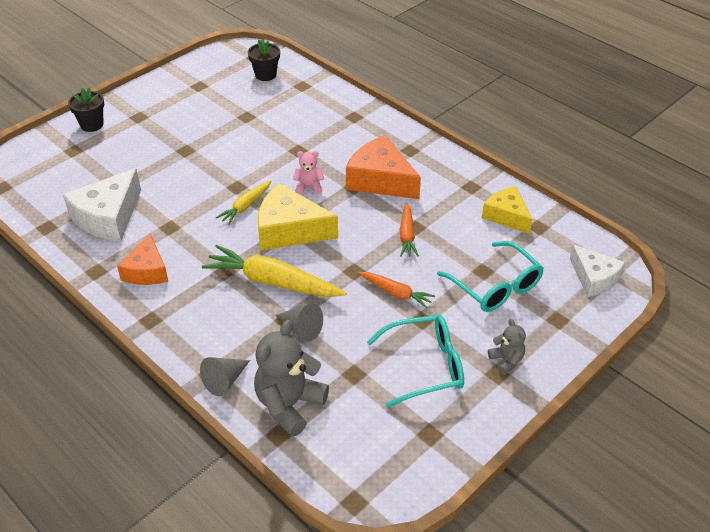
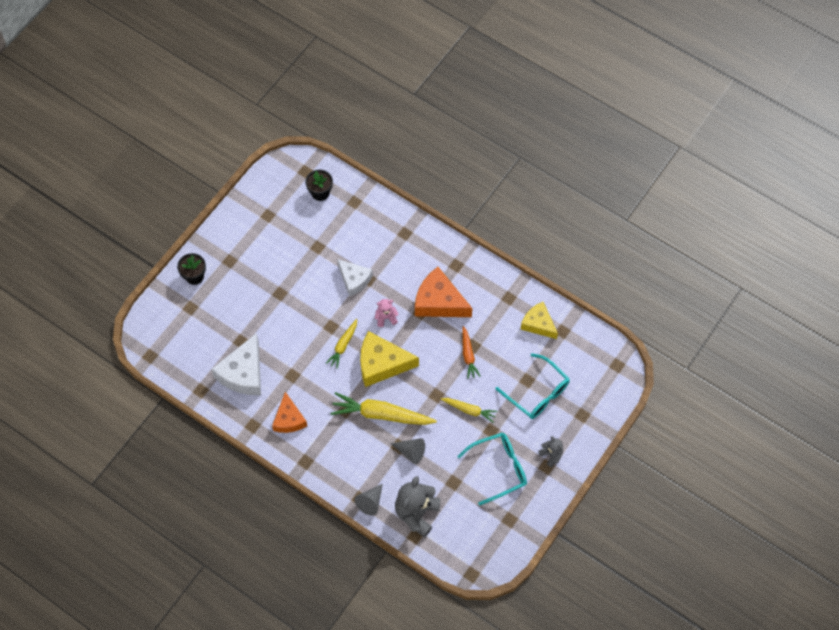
camera: 10 degrees left, 20 degrees up
(396, 293) = (469, 410): orange carrot -> yellow carrot
(594, 278) = (605, 374): white cheese -> white cheese (354, 280)

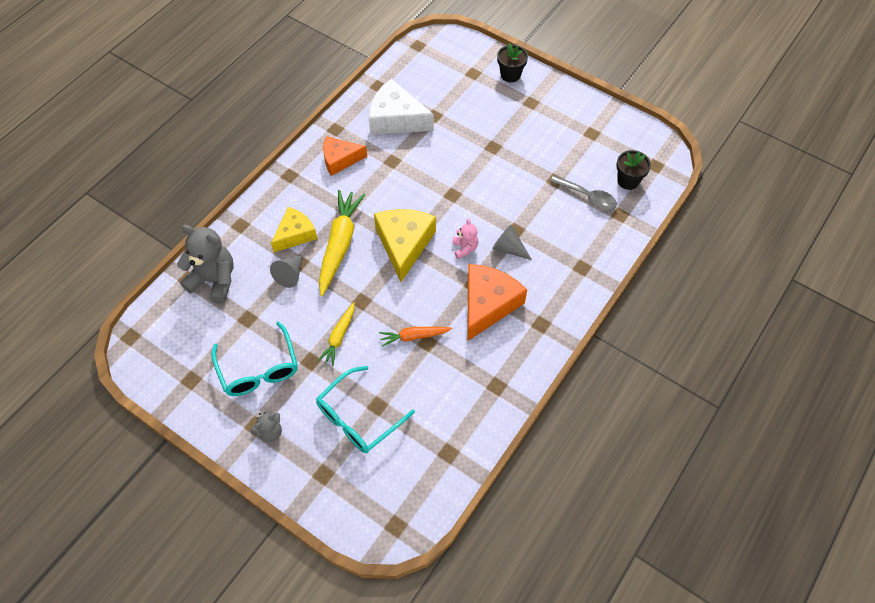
camera: 90 degrees right, 5 degrees down
(336, 224) = (587, 197): none -> grey spoon
(343, 345) = (428, 206): yellow carrot -> none
(354, 280) = (514, 216): white cheese -> none
(370, 502) = (234, 235): grey cone -> grey cone (508, 248)
(538, 324) = (458, 422): yellow cheese -> yellow cheese (295, 234)

